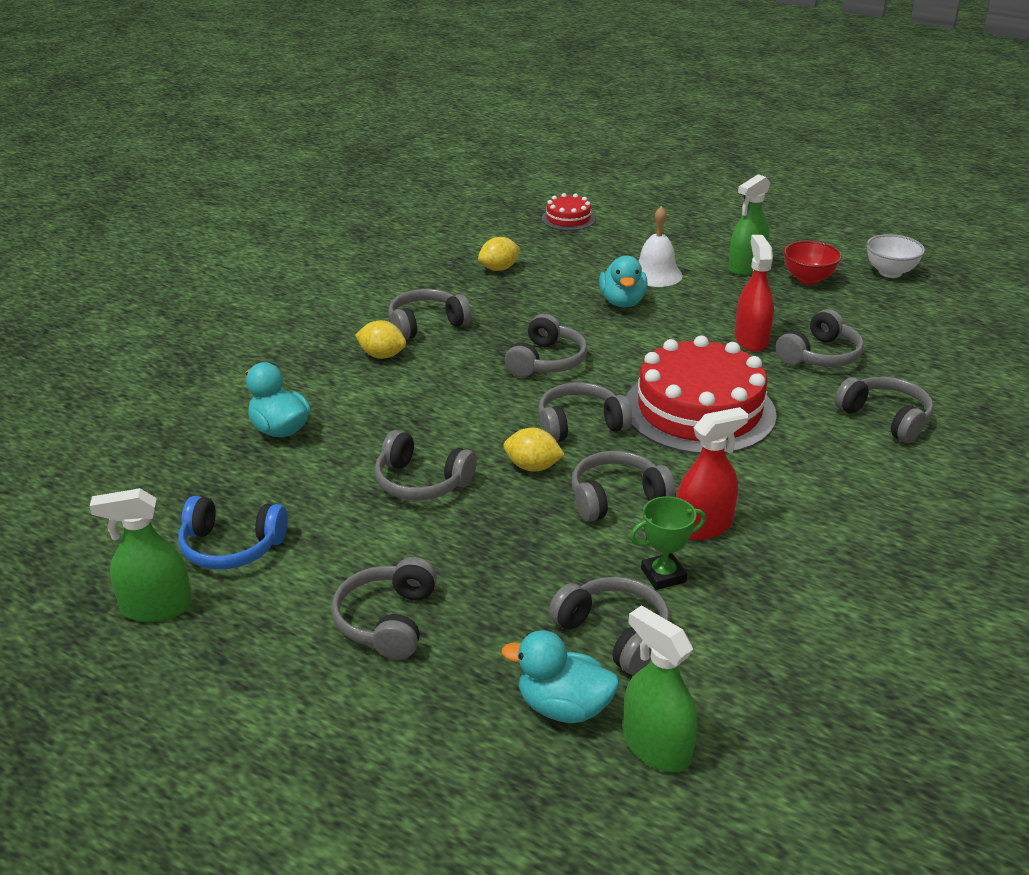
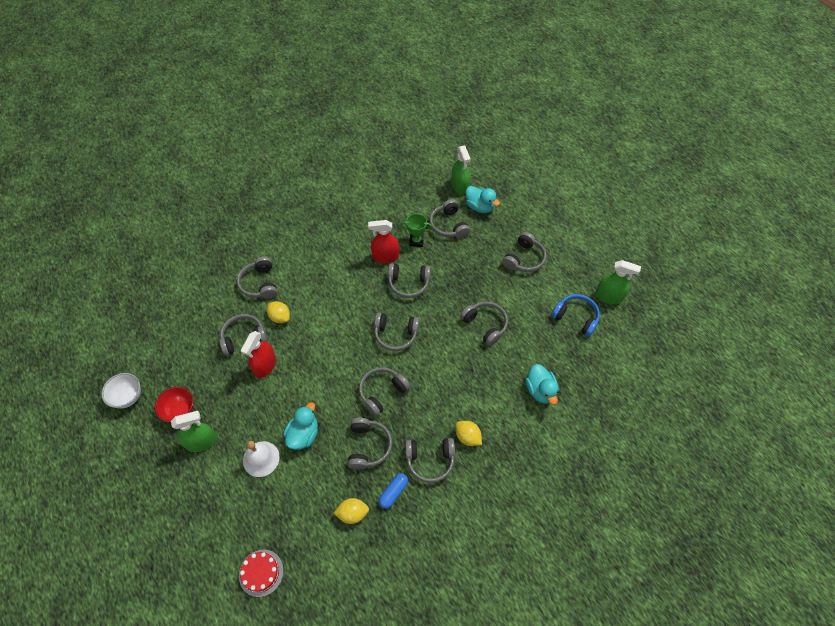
camera: 155 degrees left, 25 degrees up
(458, 292) = (393, 492): none -> blue capsule
(523, 314) = (368, 446): none -> grey headphones
(532, 467) = (432, 315): yellow lemon -> yellow lemon (280, 317)
(699, 410) = (335, 322): red cake -> none

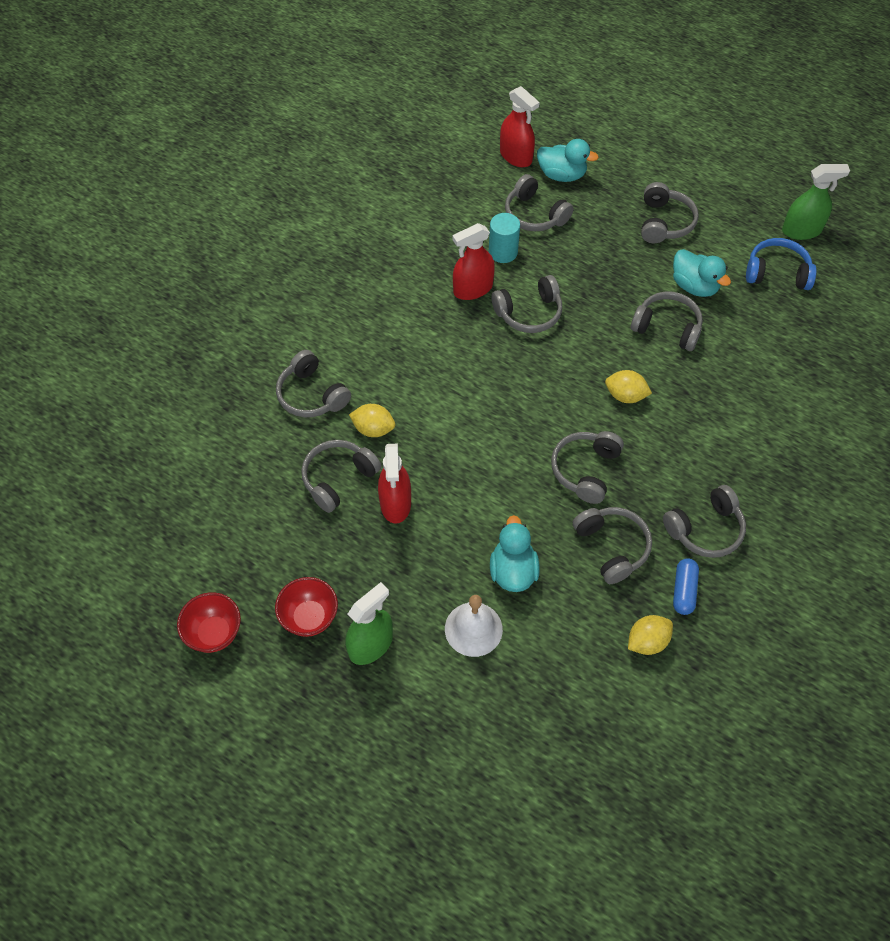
camera: 25 degrees left, 0 degrees up
(128, 397) = (214, 633): white bowl -> red bowl
(261, 573) = (573, 774): red cake -> none
(396, 334) = (555, 387): grey headphones -> none
(416, 241) = (503, 252): green trophy -> turquoise cylinder
(459, 186) = (516, 156): green spray bottle -> red spray bottle
(467, 437) = (734, 479): yellow lemon -> yellow lemon (625, 396)
(540, 390) = (789, 382): turquoise duck -> turquoise duck (694, 286)

